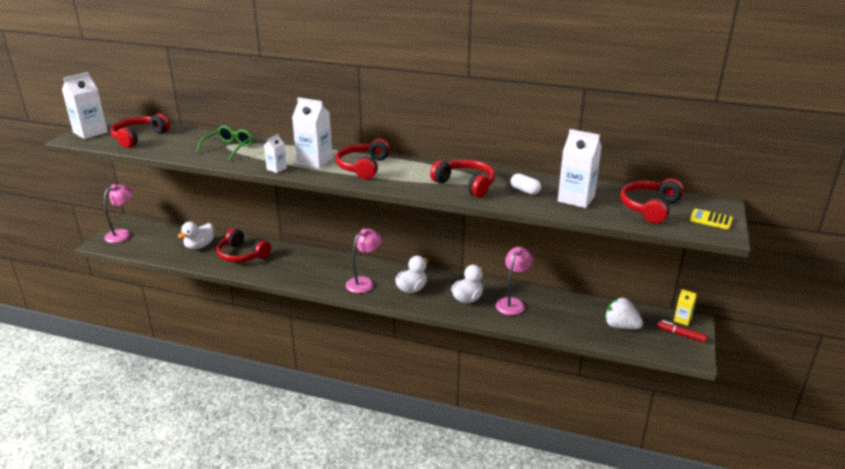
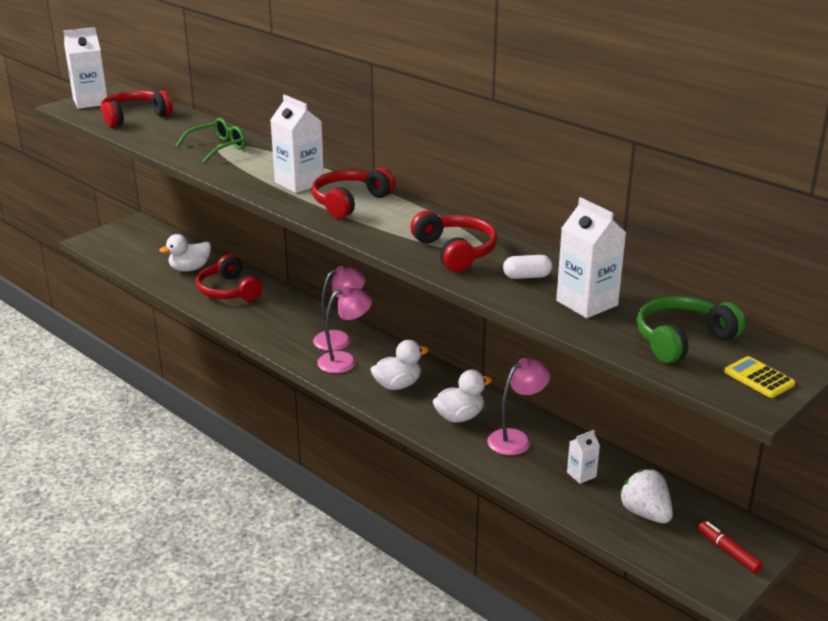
camera: 25 degrees right, 0 degrees up
(123, 234) = (119, 235): pink lamp -> pink lamp (339, 339)
(276, 169) = (246, 184): white carton -> white carton (581, 474)
(525, 191) = (527, 276): white capsule -> white capsule turned 75 degrees counterclockwise
(649, 208) = (682, 339): red headphones -> green headphones
(682, 320) = (750, 532): yellow carton -> none

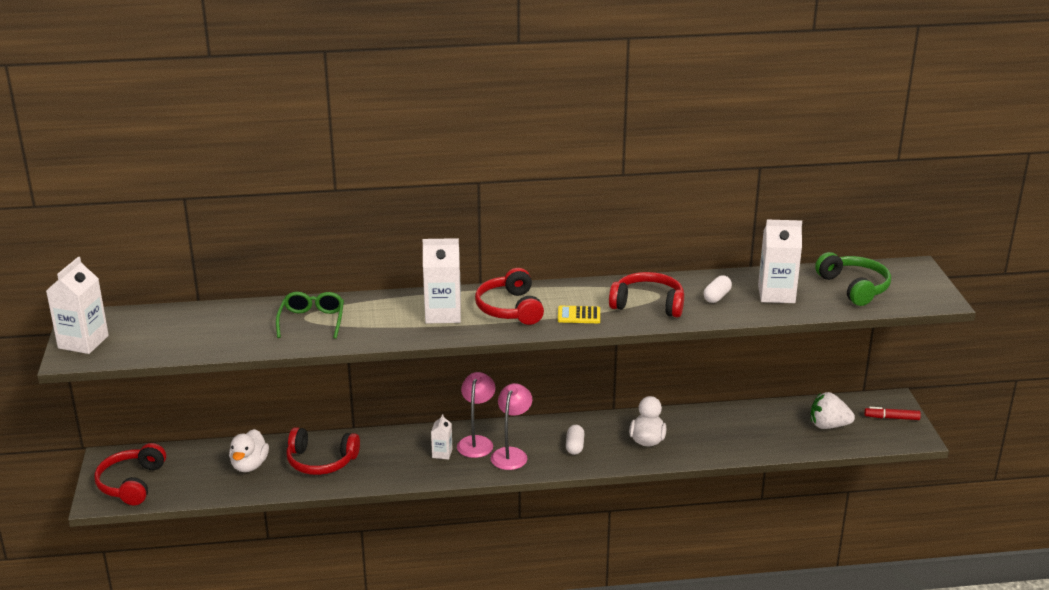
camera: 50 degrees left, 0 degrees up
(134, 116) = (165, 333): red headphones -> red headphones (131, 483)
(397, 385) = (574, 446): white duck -> white capsule
(516, 439) = (699, 431): pink lamp -> none
(581, 474) = (766, 427): white carton -> white carton (442, 453)
(682, 339) = (854, 287): green headphones -> green headphones turned 150 degrees clockwise
(758, 378) = (920, 287): yellow calculator -> yellow calculator (579, 315)

